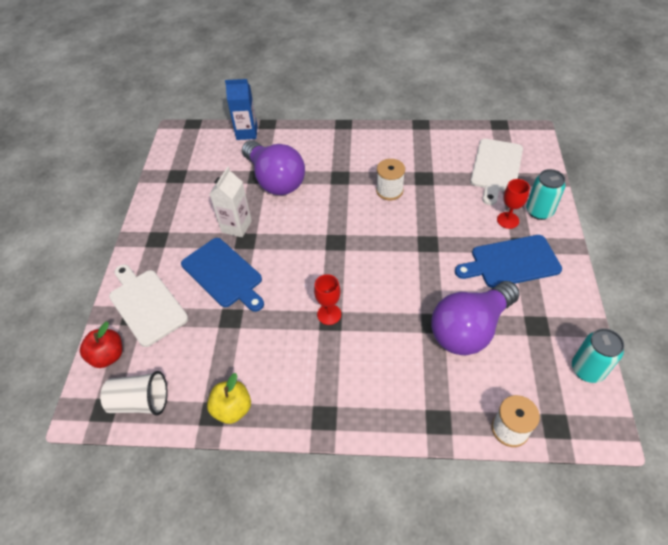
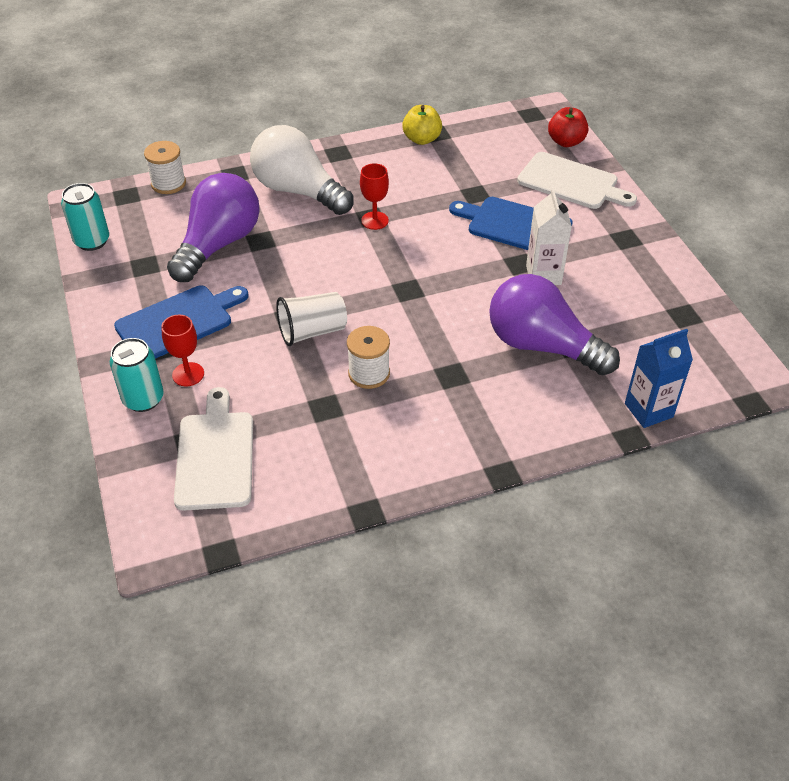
camera: 155 degrees right, 5 degrees down
(140, 402) = (505, 124): white cup -> white cup (312, 331)
(382, 373) = (298, 191): none -> white light bulb

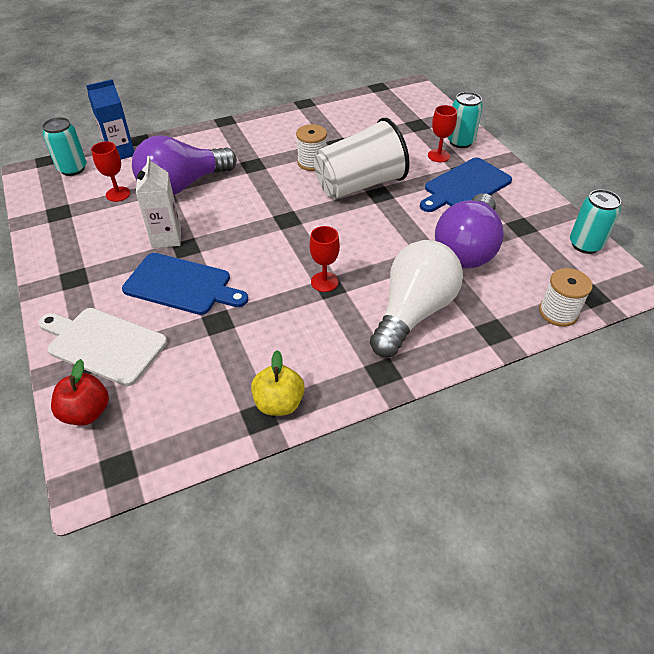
camera: 175 degrees right, 0 degrees up
(215, 455) = (399, 119): white cutting board -> none
(298, 191) = (413, 312): white light bulb -> white light bulb turned 90 degrees counterclockwise
(312, 331) = (359, 185): white cup -> white cup, size x1.65
(542, 345) = (183, 185): purple light bulb -> purple light bulb turned 120 degrees clockwise
(622, 337) = (118, 194): none -> red goblet
(703, 383) = (72, 169): none -> turquoise can

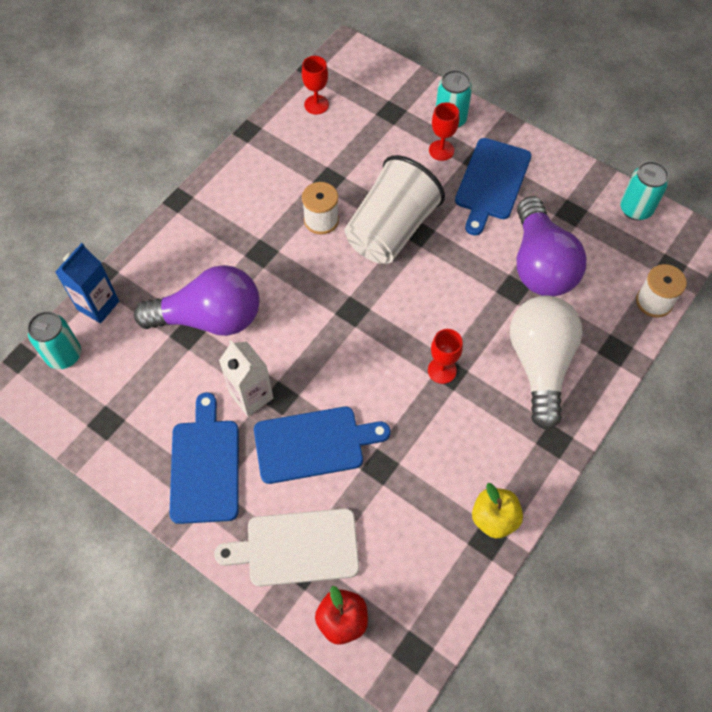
camera: 30 degrees left, 15 degrees up
(94, 264) = (205, 466): none -> blue cutting board
(118, 194) = (149, 365): red goblet -> red goblet (316, 104)
(183, 185) = (210, 318): purple light bulb -> purple light bulb turned 120 degrees counterclockwise

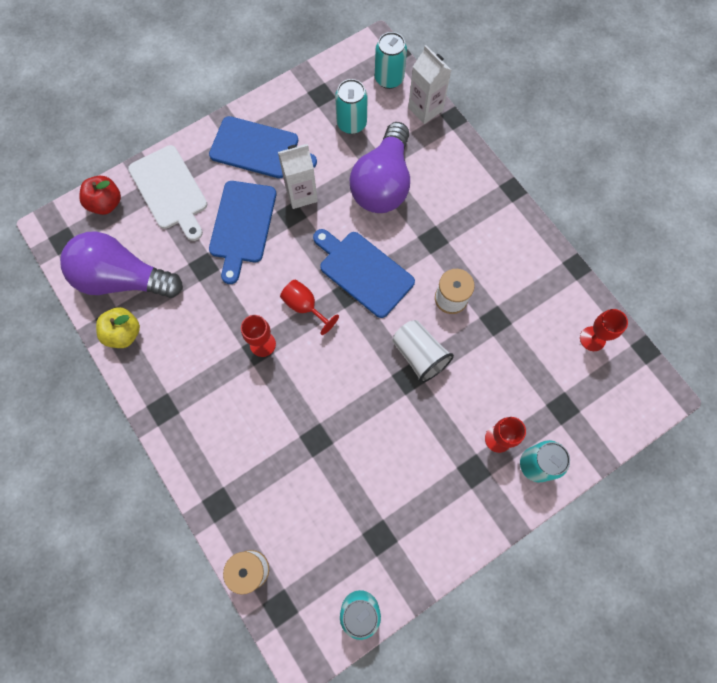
camera: 110 degrees right, 10 degrees up
(98, 305) = (425, 109): blue carton -> white carton
(139, 375) = (351, 123): none -> turquoise can
(297, 547) = (170, 190): white cutting board -> white cutting board turned 135 degrees clockwise
(384, 345) = (305, 306): none -> red goblet
(391, 230) = (419, 355): white cup -> white cup, size x0.61
(491, 182) = (442, 472): blue cutting board -> blue cutting board (363, 271)
(540, 264) = (332, 477): purple light bulb -> purple light bulb (123, 278)
(540, 364) = (233, 429): white light bulb -> none

